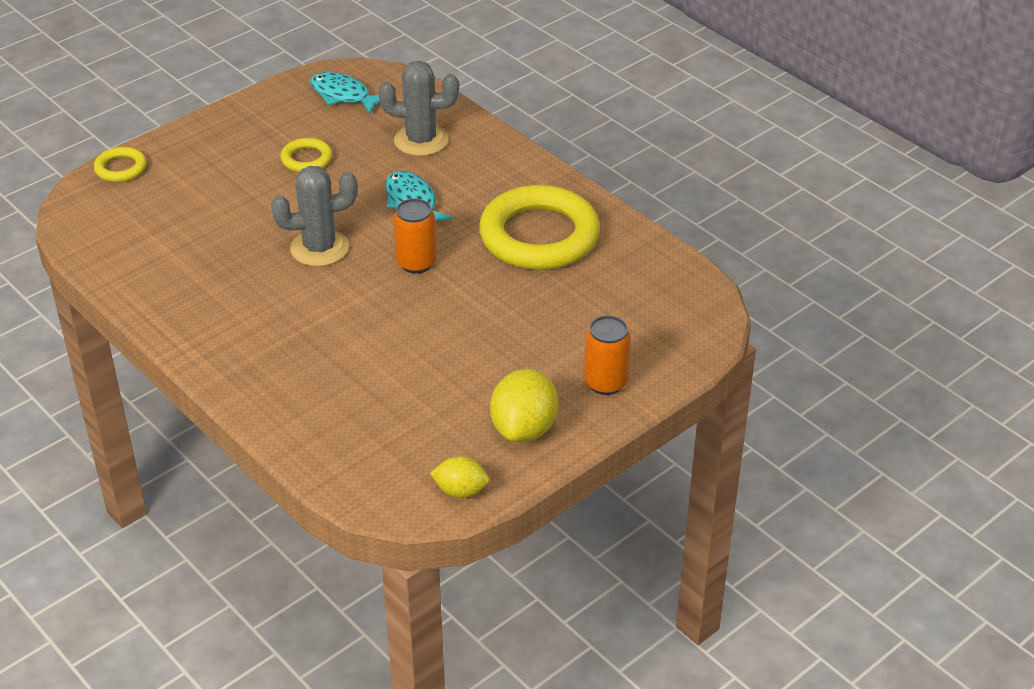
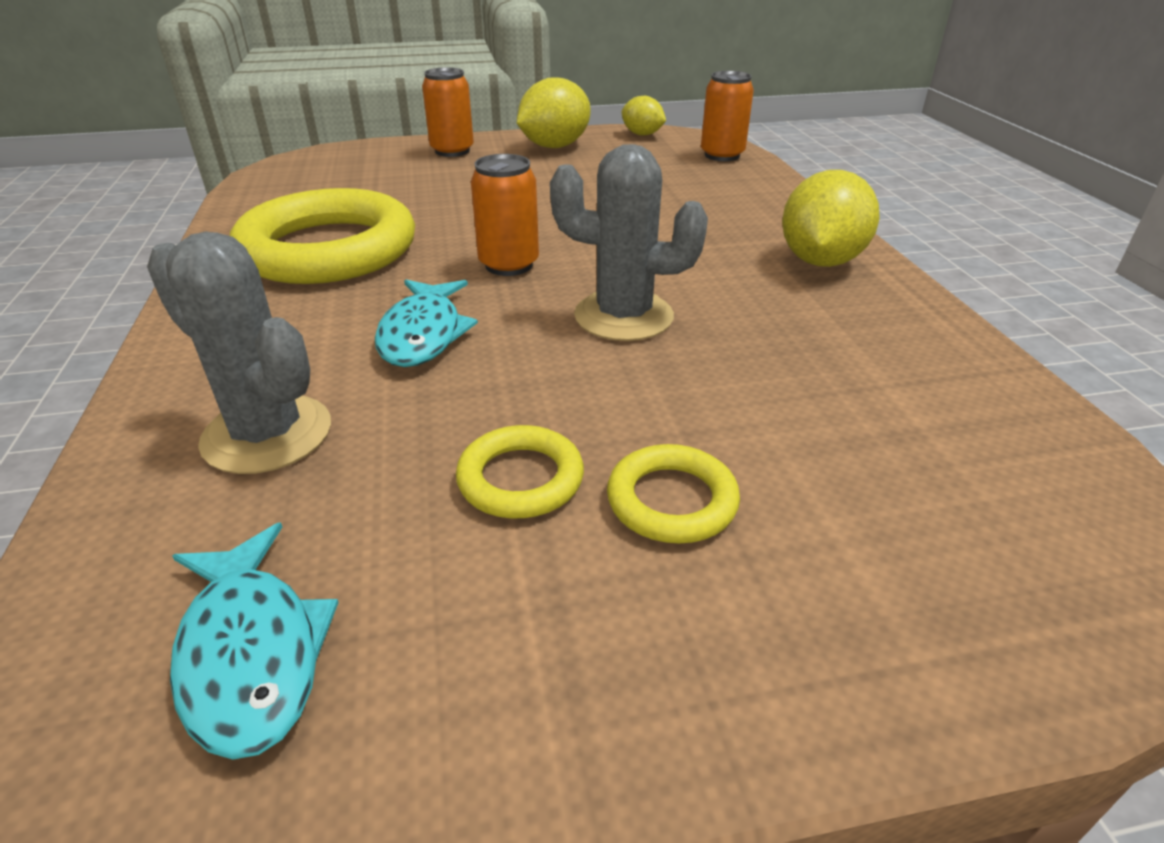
camera: 150 degrees left, 5 degrees down
(121, 168) = (1016, 641): yellow ring -> yellow ring (672, 500)
(222, 337) = (820, 261): none -> yellow lemon
(356, 473) = (722, 155): none -> orange can

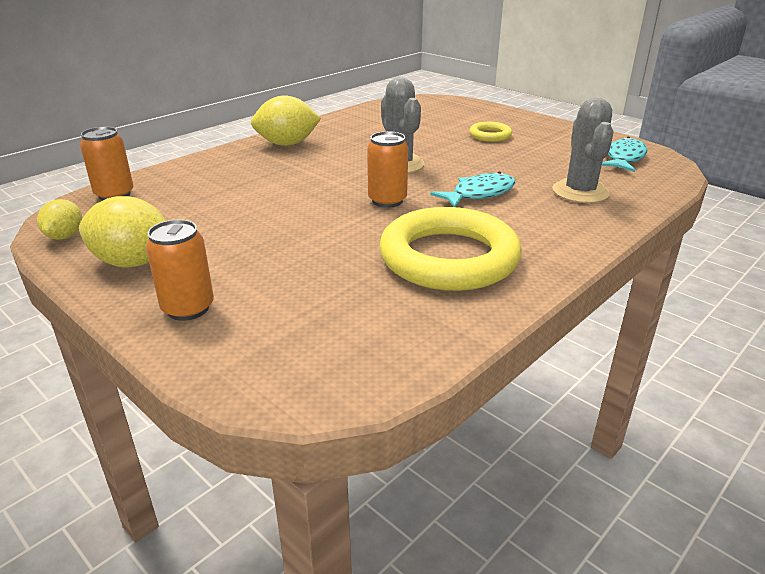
camera: 125 degrees left, 5 degrees down
(520, 479) = (518, 152): yellow ring -> none

